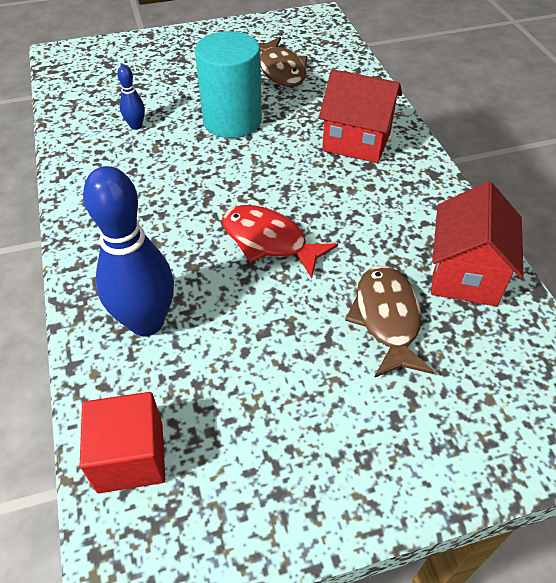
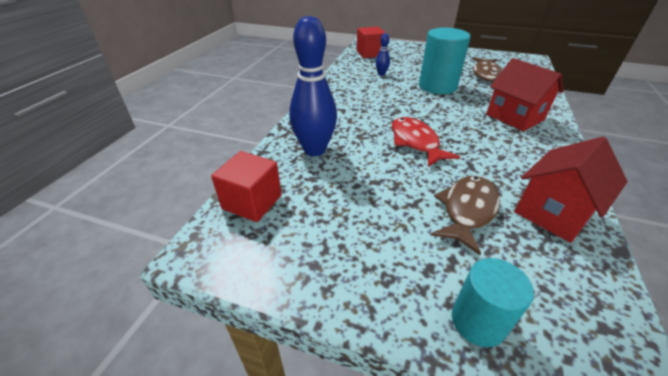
camera: 35 degrees right, 10 degrees down
(85, 84) = (370, 53): none -> red cube
(470, 450) = (478, 321): none -> turquoise cylinder

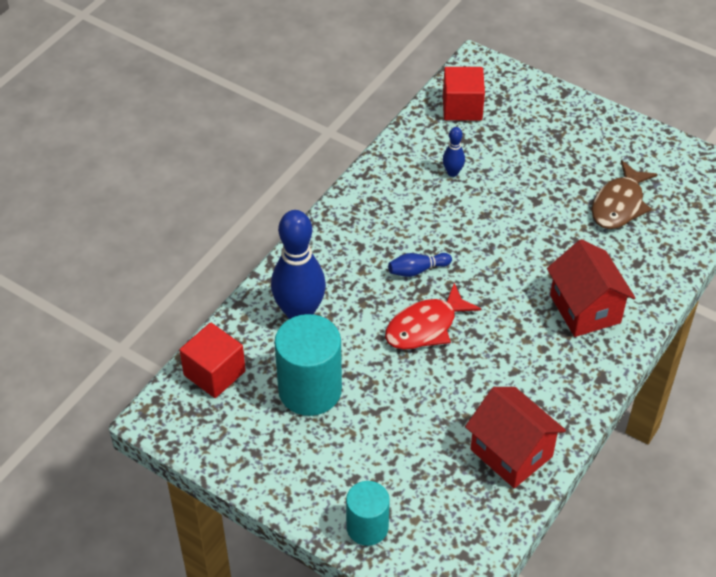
camera: 15 degrees right, 10 degrees up
(389, 115) = (417, 270): none -> blue bowling pin
(416, 142) = (425, 326): red fish -> red fish turned 120 degrees counterclockwise
(437, 86) = (521, 220): turquoise cylinder -> turquoise cylinder (310, 390)
(467, 210) = (425, 431): brown fish -> none
(553, 212) = (511, 453): red house -> red house turned 75 degrees clockwise

